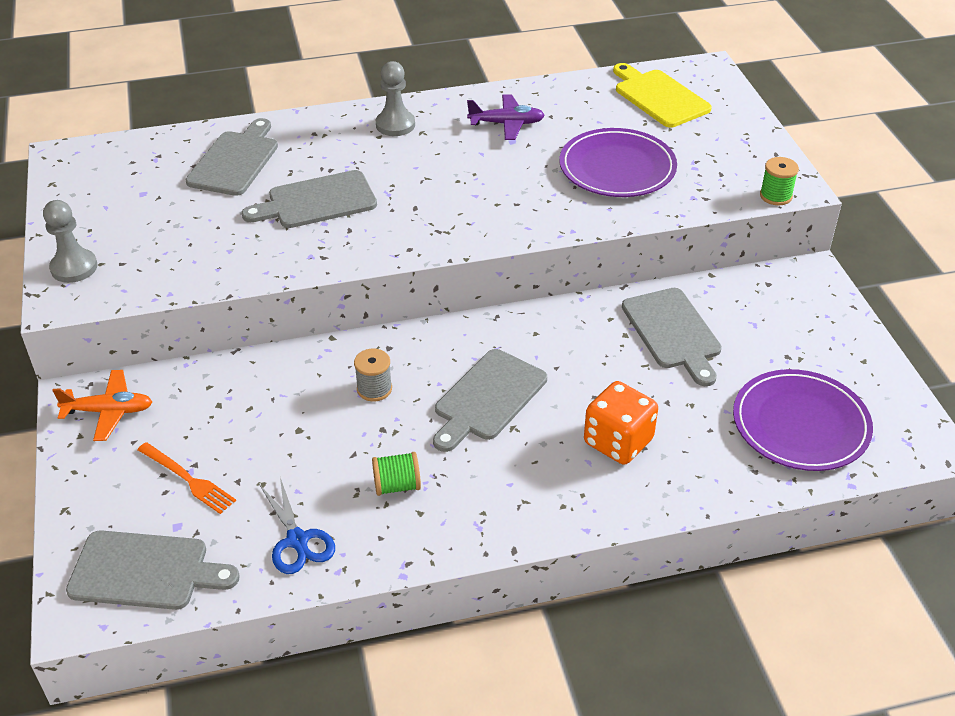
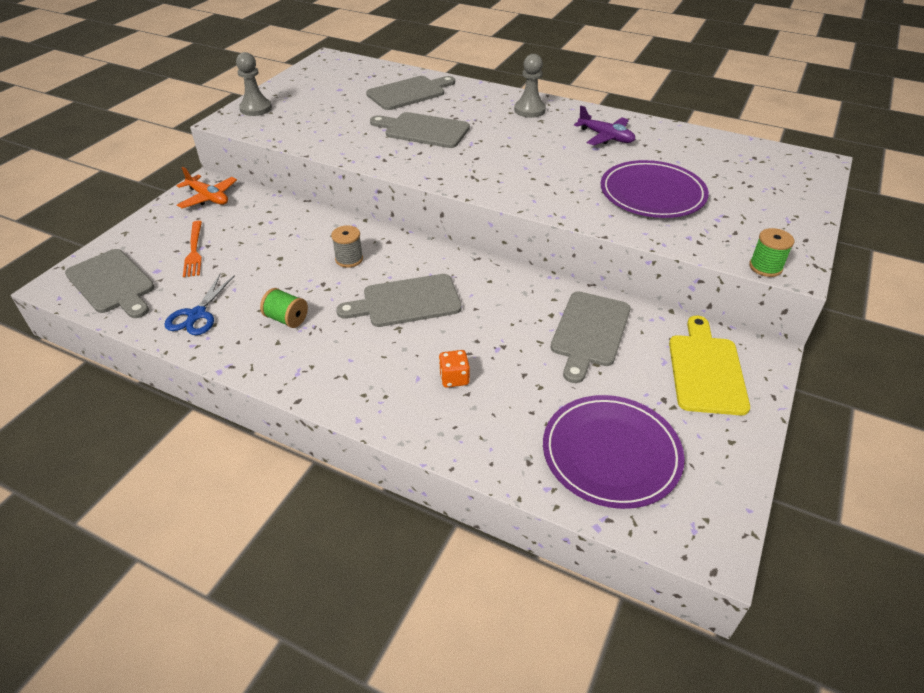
camera: 40 degrees right, 0 degrees up
(618, 442) = (454, 378): orange dice -> orange dice, size x0.55
(659, 97) = (749, 164): yellow cutting board -> yellow cutting board (706, 370)

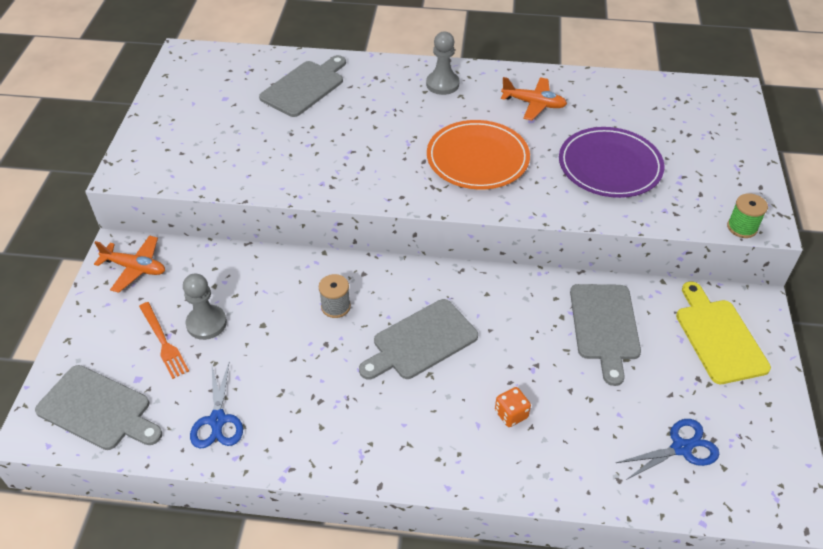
camera: 20 degrees left, 5 degrees up
(256, 108) = (147, 148): grey pawn -> grey pawn (206, 323)
(286, 319) = (314, 397): green spool -> none
(423, 130) = (349, 136): grey cutting board -> none
(527, 165) = (477, 158): none -> orange plate
(605, 137) = (533, 104): purple plane -> orange plane
(611, 453) = (681, 448): purple plate -> blue scissors

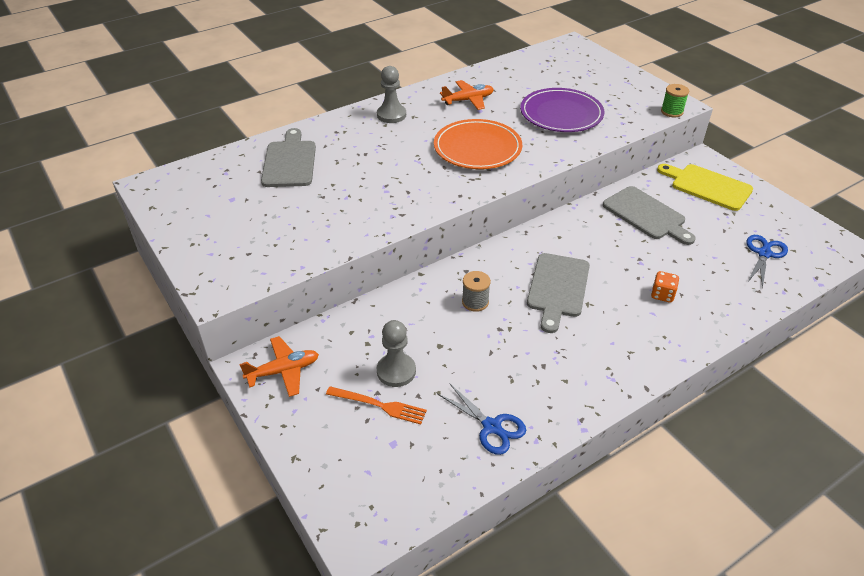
camera: 40 degrees left, 5 degrees down
(98, 409) = (390, 486): grey cutting board -> none

